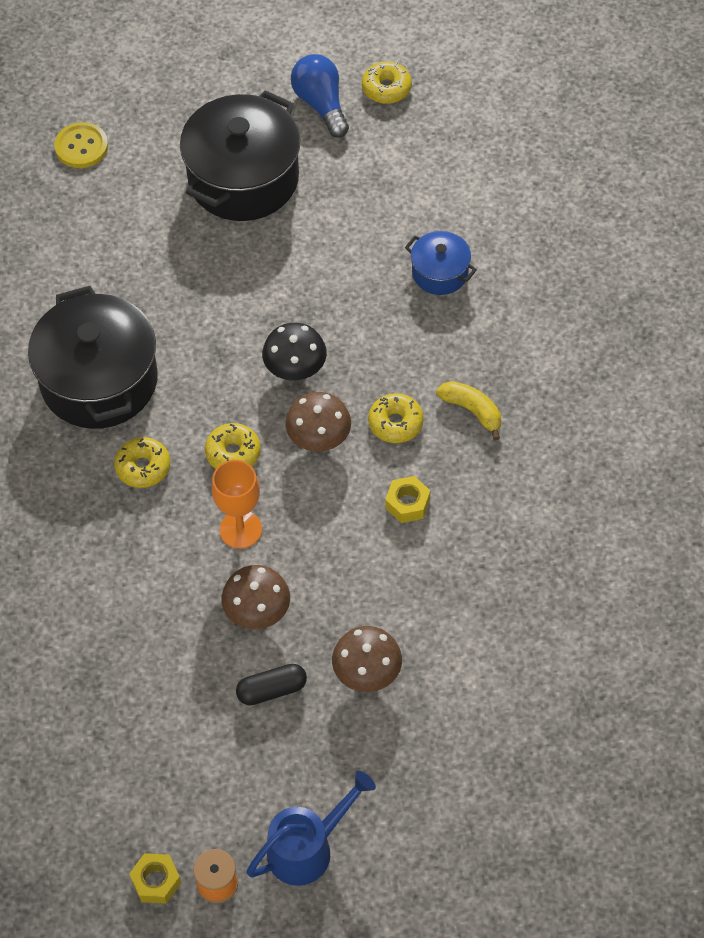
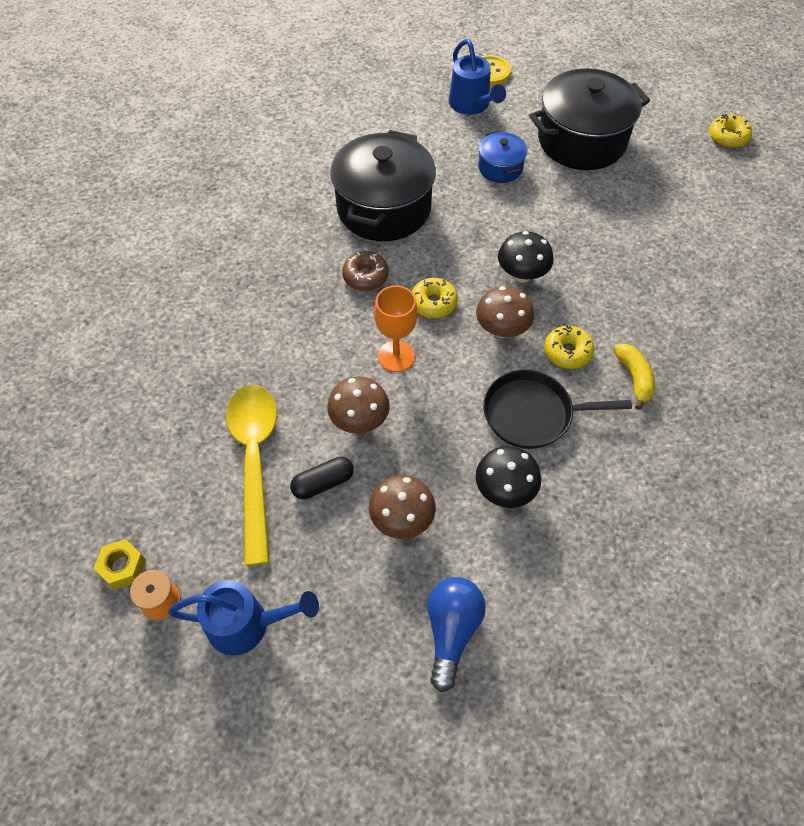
camera: 35 degrees right, 0 degrees up
(95, 202) = (472, 105): none -> blue watering can
(143, 467) = (365, 276): yellow donut -> brown donut
(192, 713) = (255, 461): none -> yellow spoon
(272, 690) = (323, 483): black capsule -> black capsule turned 45 degrees counterclockwise
(321, 104) = (672, 124): blue light bulb -> blue light bulb (451, 631)
(407, 504) = (532, 414): yellow nut -> black pan
(435, 589) = (504, 490): none -> black mushroom
(440, 273) = (680, 270): blue pot -> blue pot (500, 168)

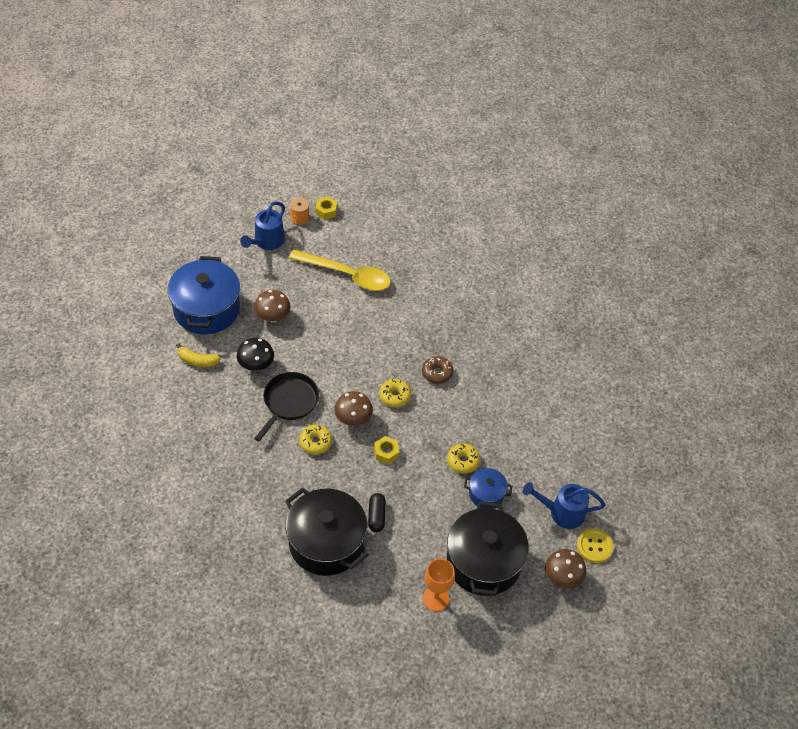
camera: 115 degrees right, 5 degrees down
(323, 483) = (315, 296): black capsule -> black capsule (376, 516)
(359, 421) = (340, 326): brown mushroom -> brown mushroom (562, 577)
(384, 208) = (488, 408): black pot -> black pot (326, 542)
(396, 356) = (369, 360): orange goblet -> orange goblet (435, 598)
(451, 631) = (206, 309): blue light bulb -> blue pot
(522, 275) = (386, 452): black mushroom -> yellow nut
(634, 378) = (275, 464): yellow banana -> yellow banana (197, 360)
(728, 137) = (429, 669): yellow donut -> yellow donut (463, 461)

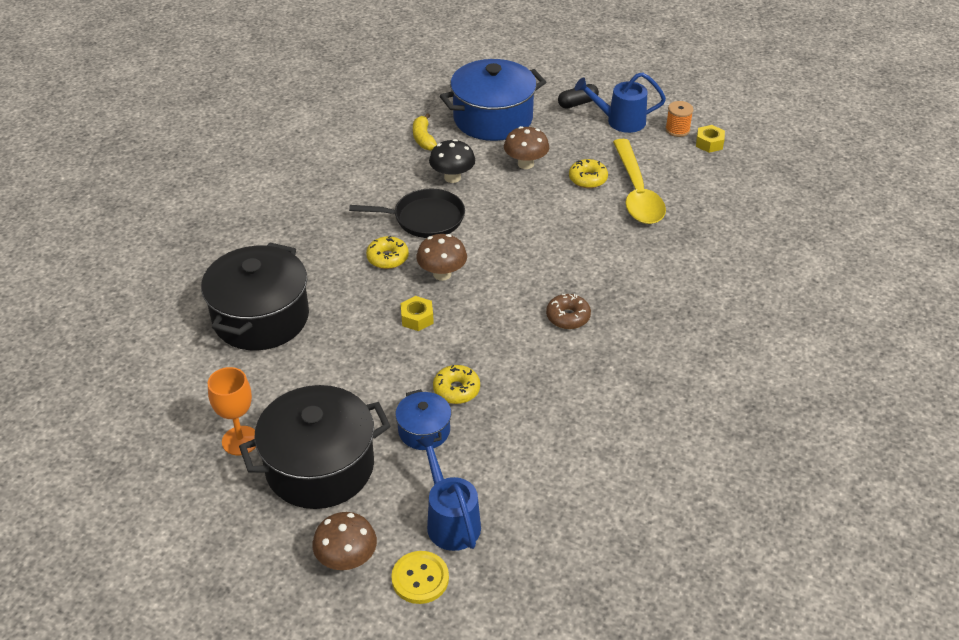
camera: 65 degrees right, 10 degrees down
(376, 516) = (323, 344): black capsule -> black capsule (577, 103)
(395, 396) = (502, 294): yellow donut -> yellow donut (587, 179)

